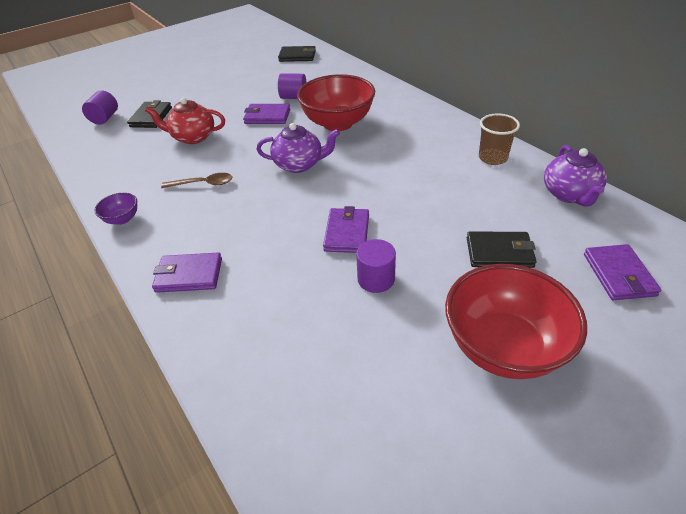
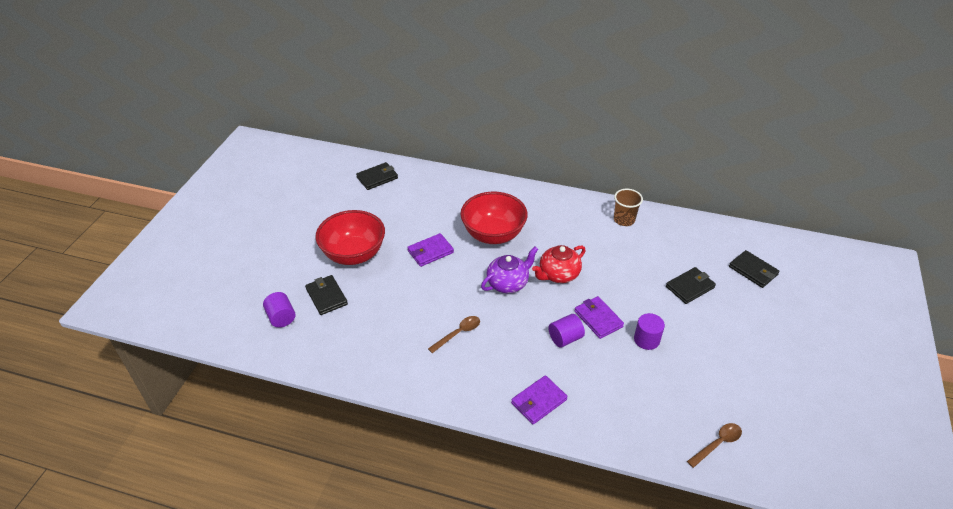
camera: 40 degrees left, 0 degrees up
(122, 219) = (436, 392): purple bowl -> none
(193, 137) = (393, 298): red teapot -> red teapot (558, 275)
(293, 97) = (428, 223): purple cylinder -> purple cylinder (565, 338)
(317, 450) = (717, 444): none -> brown spoon
(503, 347) = (741, 341): red bowl -> red bowl (354, 254)
(569, 194) = (688, 228): purple teapot -> none
(618, 275) = (753, 271): purple wallet -> black wallet

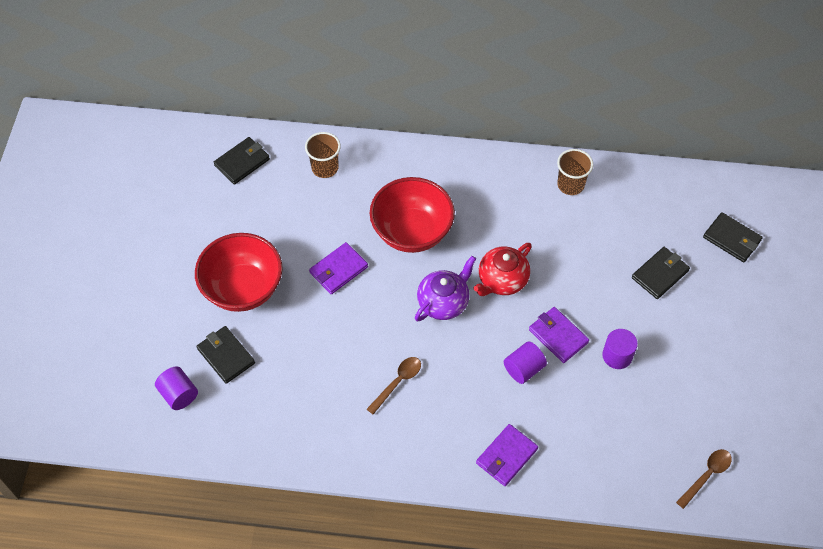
camera: 10 degrees left, 15 degrees up
(437, 188) = (325, 168): none -> brown cup

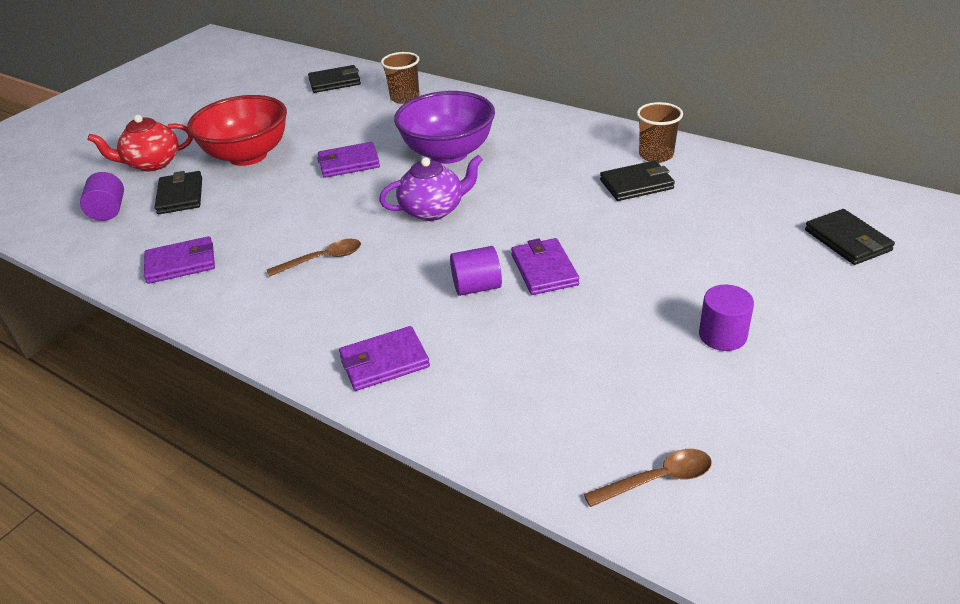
camera: 30 degrees right, 20 degrees down
(293, 426) = (181, 263): none -> purple wallet
(412, 232) = (448, 153): red bowl -> purple bowl
(502, 280) = (514, 208): red teapot -> red teapot (152, 163)
(617, 355) = (609, 307): purple cylinder -> purple cylinder (722, 335)
(660, 274) = (722, 248): black wallet -> black wallet (636, 184)

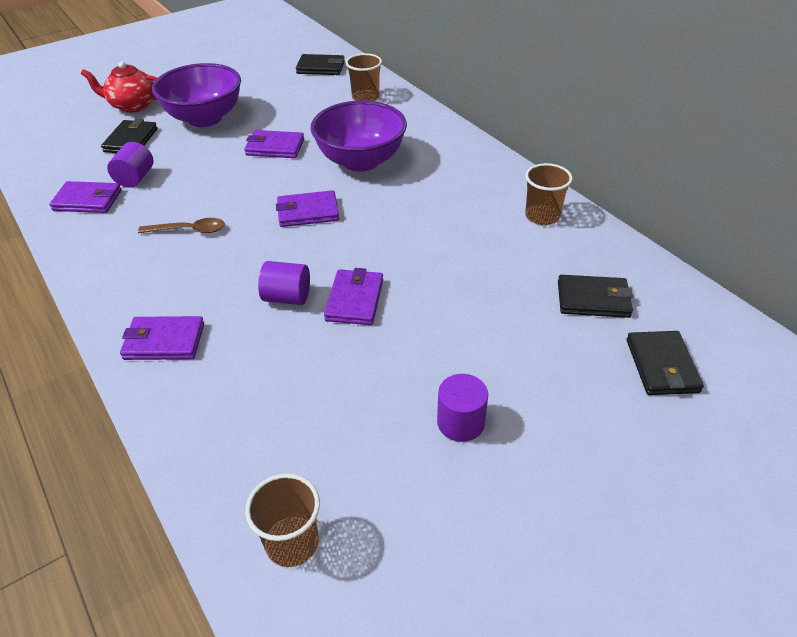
camera: 20 degrees right, 5 degrees up
(108, 211) = (73, 138): purple cylinder -> purple cylinder (135, 178)
(248, 156) = (205, 118): red bowl -> purple bowl
(433, 210) = (308, 212): purple teapot -> purple wallet
(636, 184) = (501, 241): black wallet -> black wallet (593, 299)
(657, 479) = (292, 543): brown spoon -> brown cup

